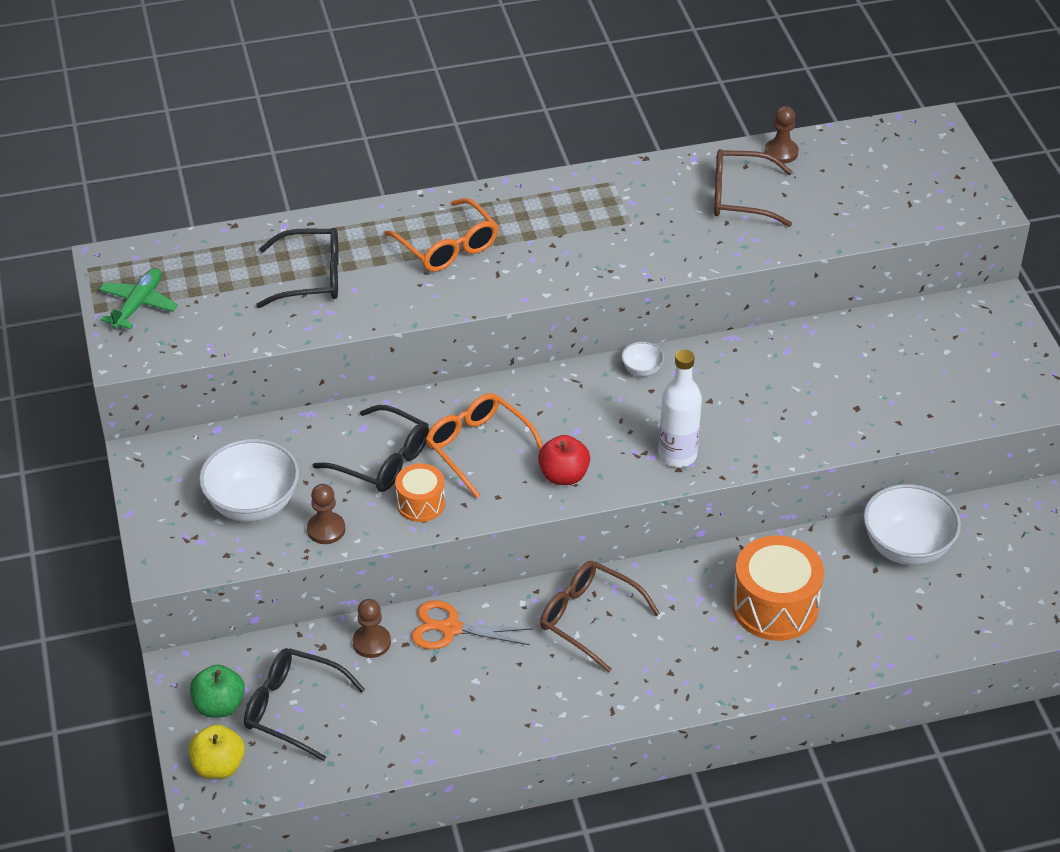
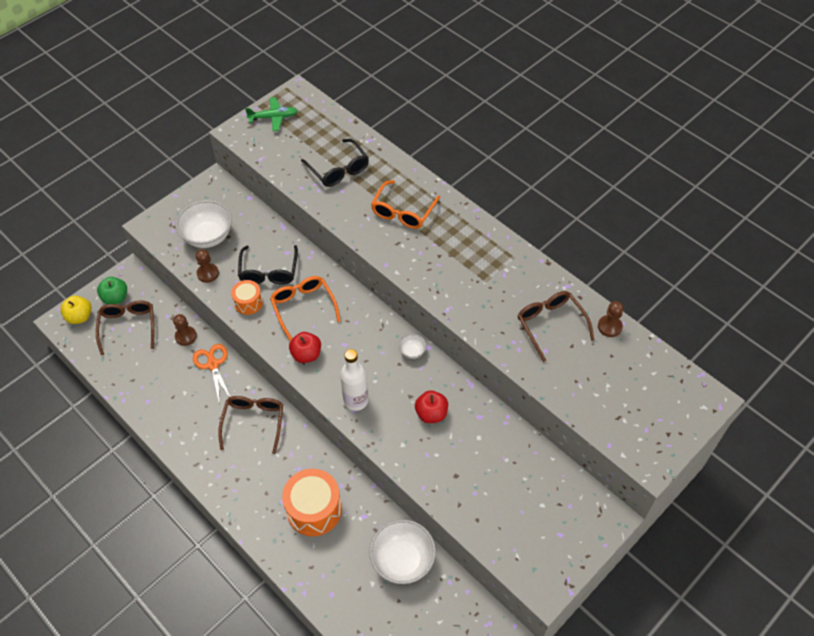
camera: 60 degrees right, 10 degrees up
(293, 708) = (128, 327): black glasses -> brown glasses
(478, 447) = (303, 307): orange glasses -> orange glasses turned 45 degrees counterclockwise
(751, 392) = (431, 414): none -> red apple

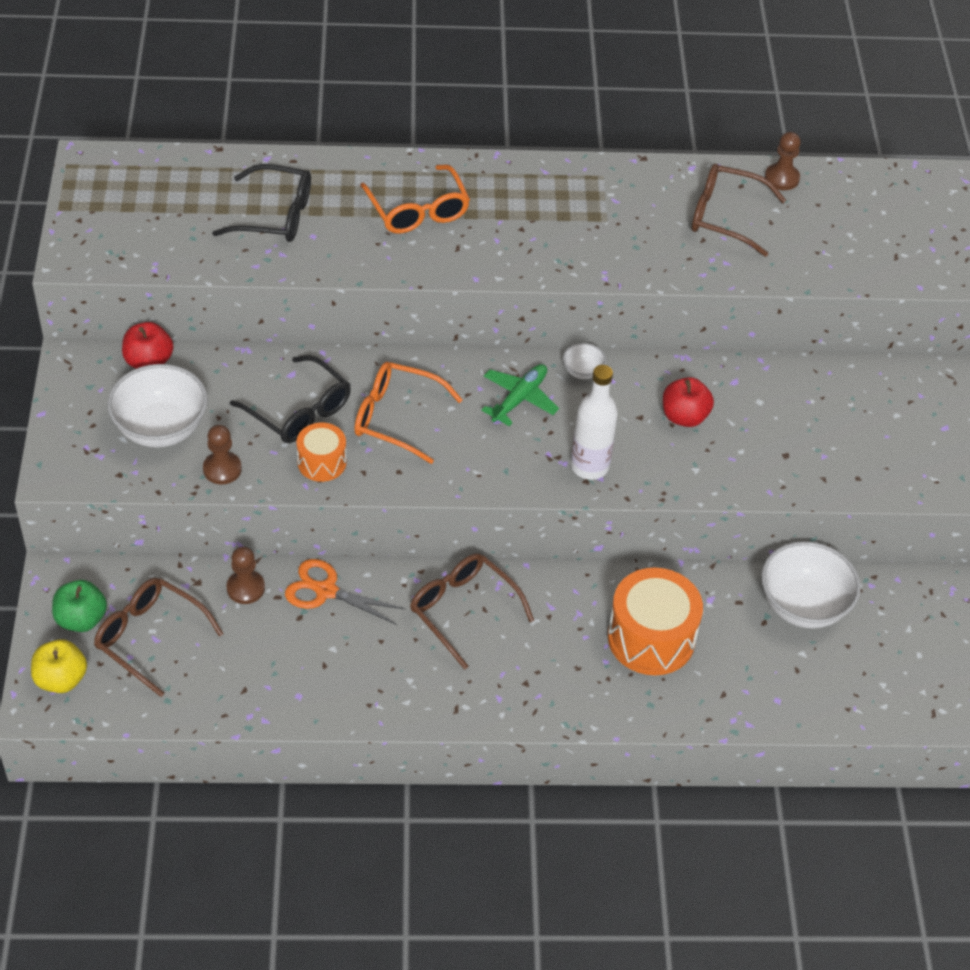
camera: 50 degrees left, 5 degrees down
(273, 117) = (101, 210): green plane -> green plane (519, 399)
(306, 354) = (470, 463): red apple -> red apple (149, 361)

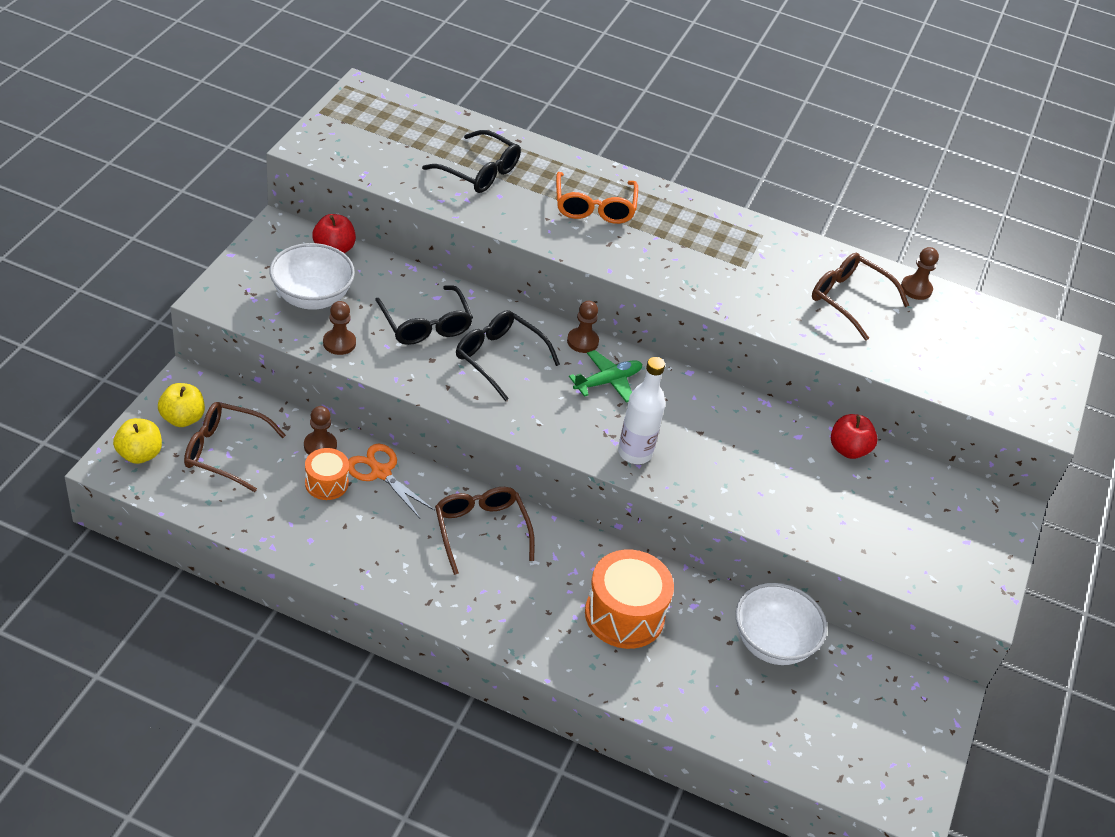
camera: 20 degrees right, 5 degrees down
(81, 619) = (183, 418): green apple -> yellow apple
(150, 637) = (225, 451): brown glasses -> brown glasses turned 45 degrees counterclockwise
(322, 462) = (419, 367): orange drum -> orange drum (326, 483)
(396, 418) = (499, 358): orange glasses -> black glasses
(469, 364) = (582, 341): none -> brown pawn
(582, 371) = (673, 381): white bowl -> none
(684, 416) = (738, 446): red apple -> red apple (848, 449)

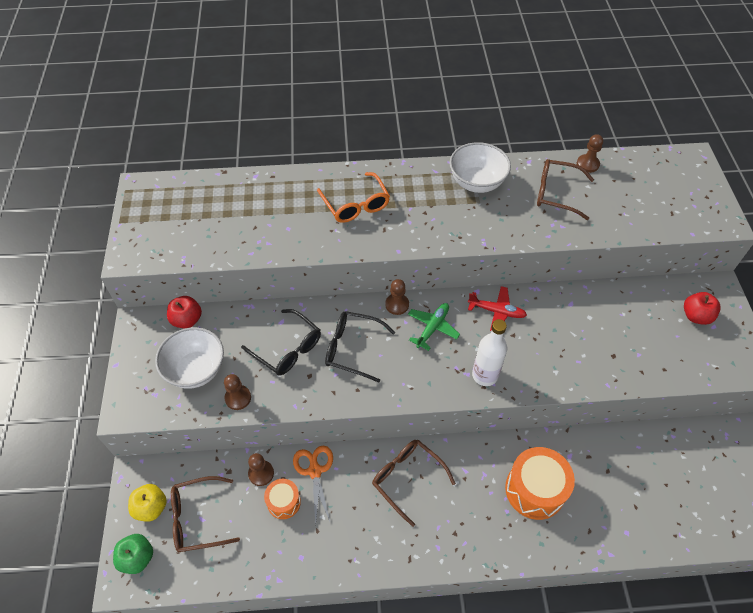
camera: 20 degrees left, 10 degrees up
(140, 454) = (137, 558): yellow apple -> green apple
(381, 472) = (315, 471): orange scissors -> orange scissors turned 60 degrees clockwise
(479, 172) = (262, 216): black glasses -> none
(698, 402) = (497, 311): none -> red plane
(772, 643) = (631, 456): white bowl -> white bowl (476, 182)
(848, 449) = (605, 297): red apple -> red apple (696, 316)

